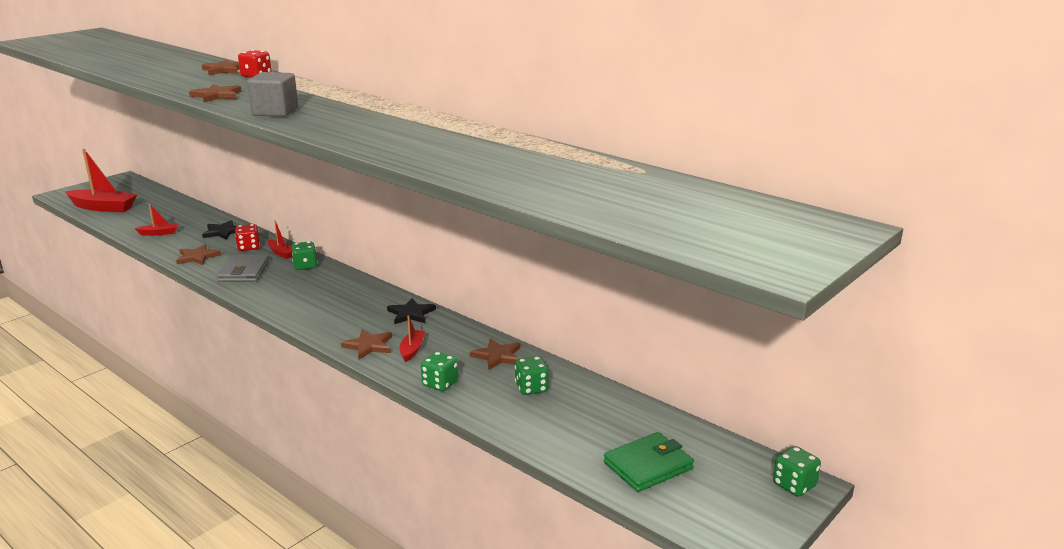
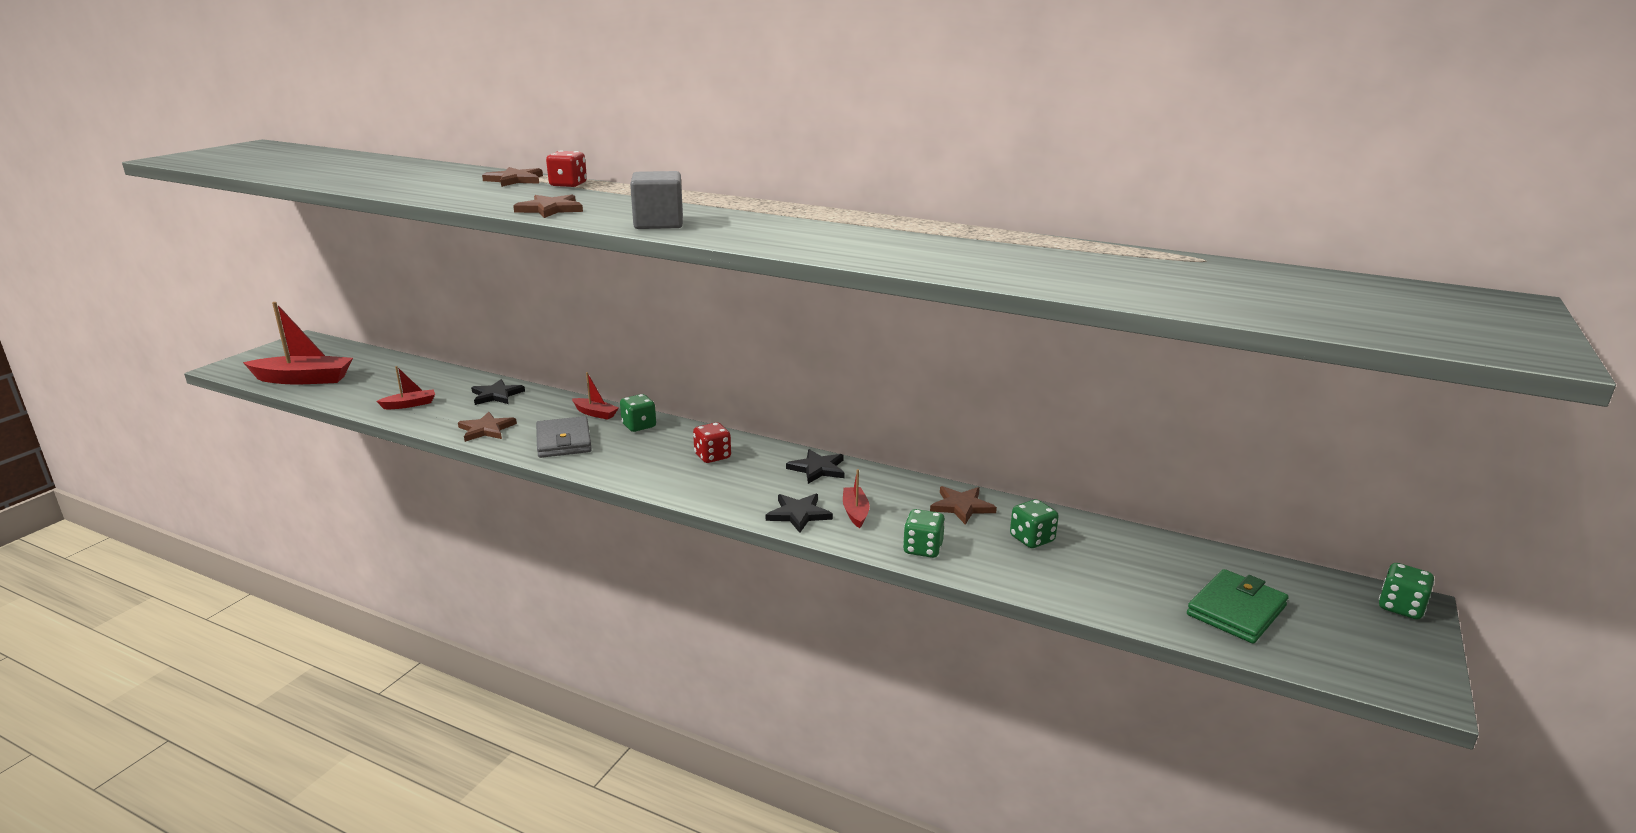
camera: 15 degrees left, 0 degrees up
(249, 247) = (546, 410): red dice -> red dice (712, 456)
(369, 346) = (798, 514): brown star -> black star

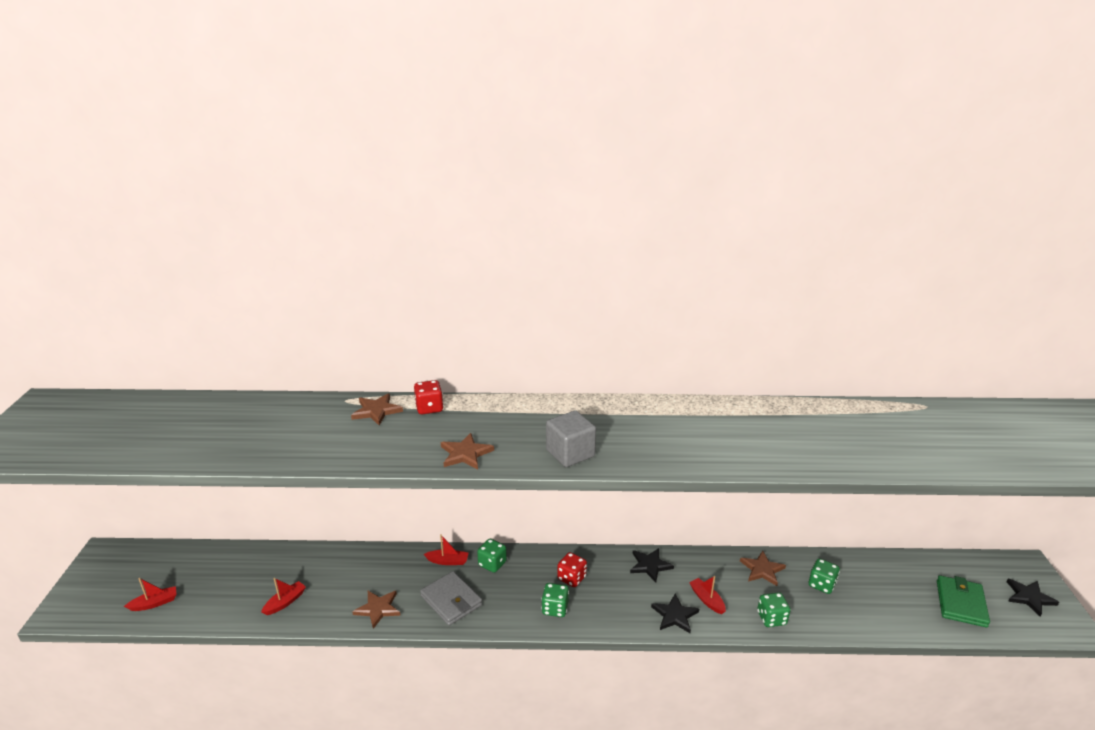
camera: 25 degrees left, 5 degrees up
(304, 379) = (154, 603): red boat -> red boat, size x0.50
(496, 395) = (349, 566): black star -> black star (1029, 597)
(1400, 607) = (1026, 568): green dice -> green dice (555, 608)

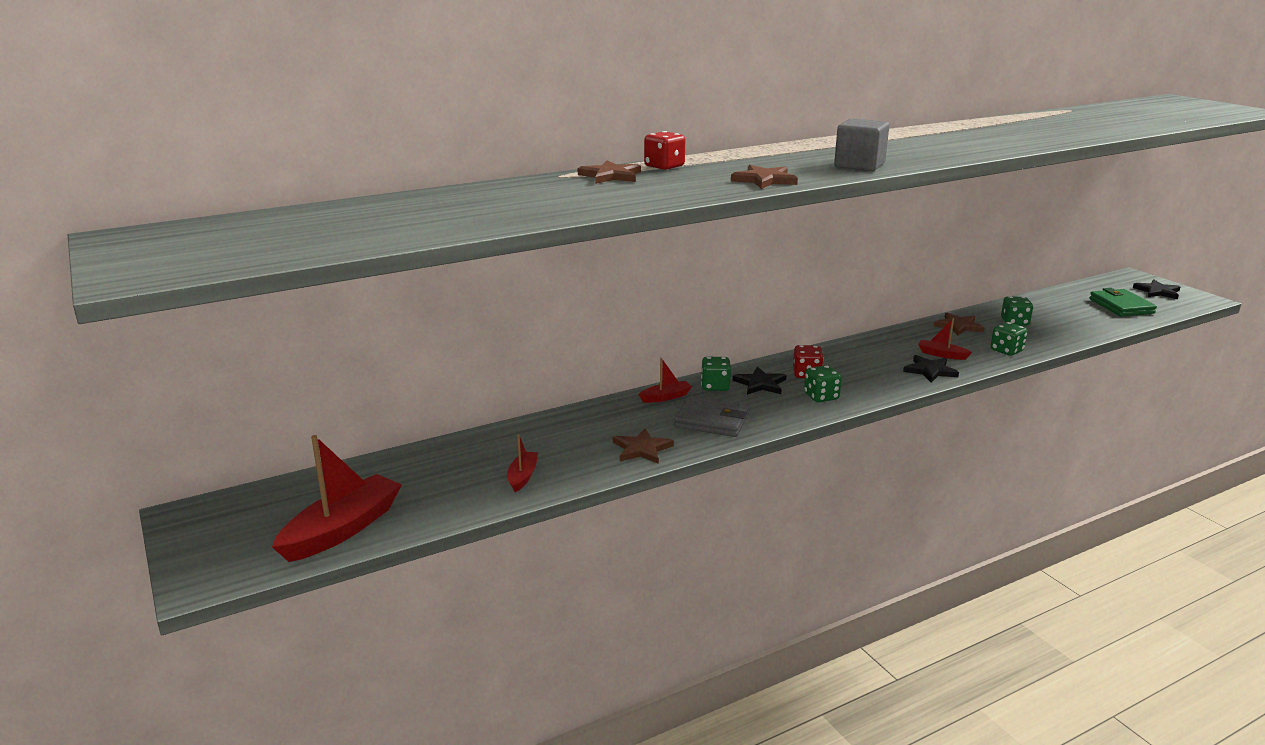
camera: 30 degrees left, 5 degrees down
(154, 603) = (342, 529): red boat -> red boat, size x2.01
(650, 565) = (864, 348): black star -> black star (760, 384)

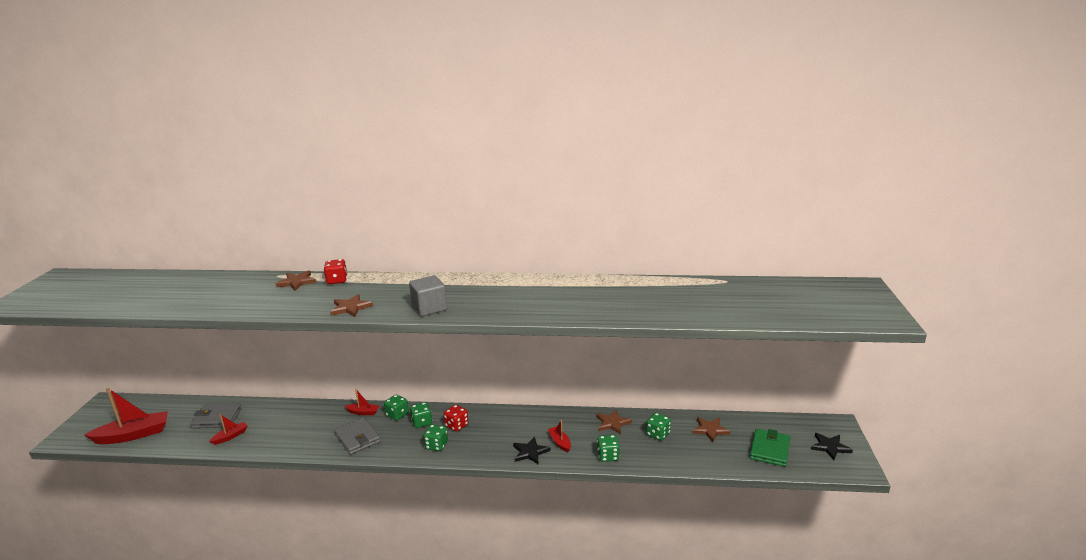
camera: 35 degrees right, 0 degrees up
(455, 467) = (217, 418): none -> grey wallet
(641, 449) = (299, 442): brown star -> brown star (710, 430)
(760, 384) = (422, 422): black star -> green dice

